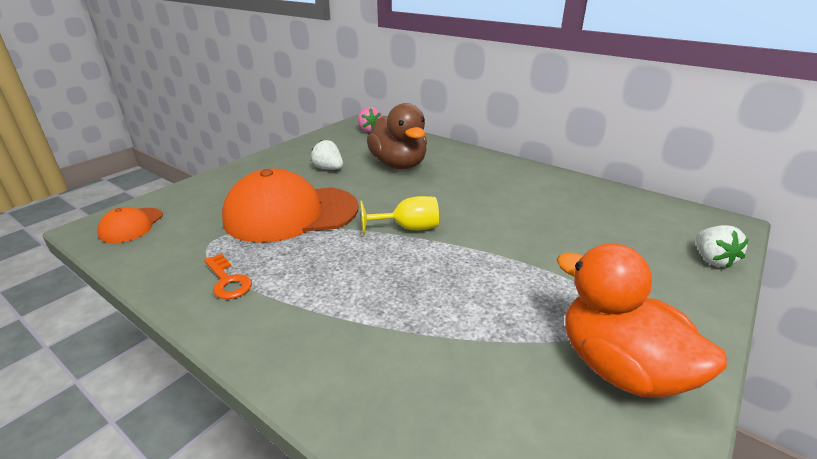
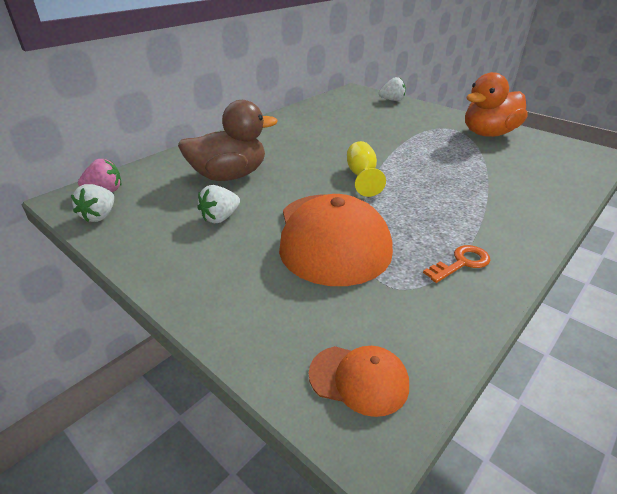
camera: 85 degrees left, 5 degrees up
(335, 134) = (100, 216): none -> white strawberry

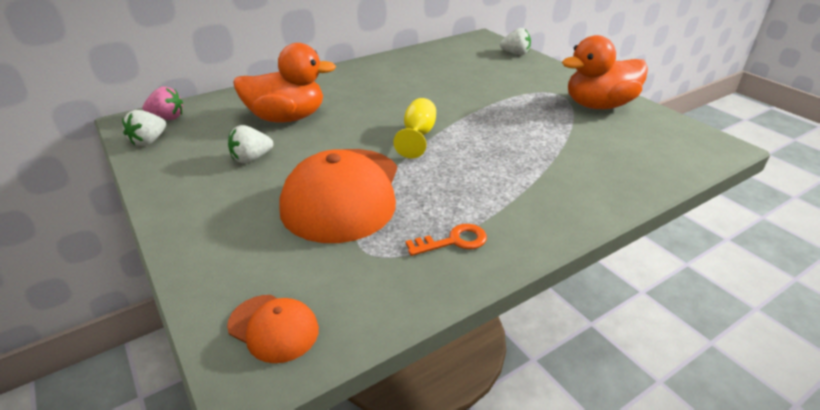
camera: 15 degrees right, 0 degrees up
(229, 176) = (287, 118): brown duck -> orange duck

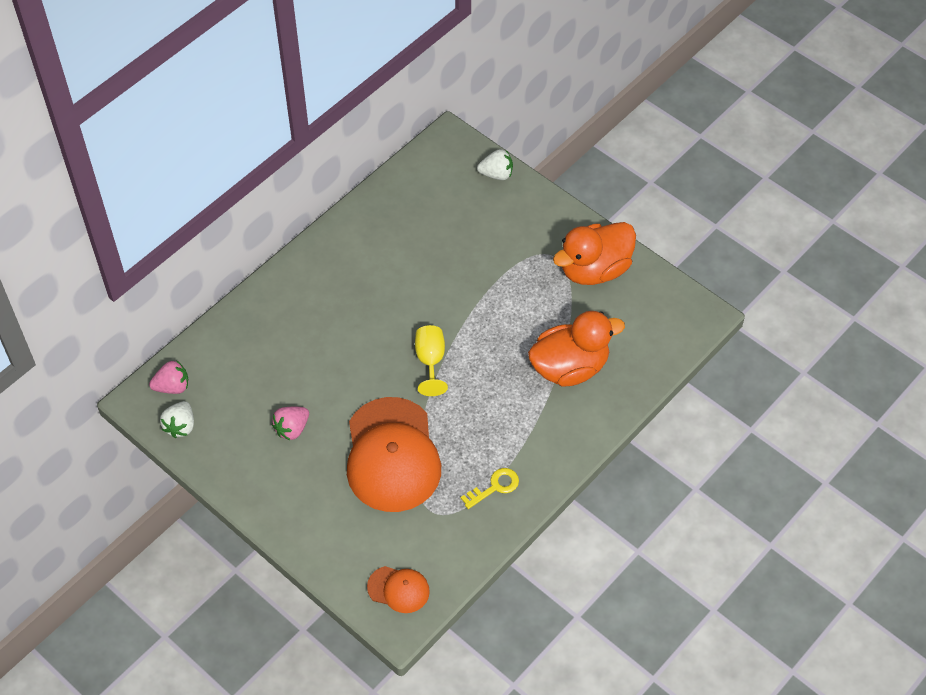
camera: 15 degrees left, 20 degrees up
(251, 158) = (292, 429): white strawberry -> pink strawberry
(287, 118) = (293, 360): orange duck -> orange duck (570, 367)
(453, 241) = (494, 487): orange key -> yellow key

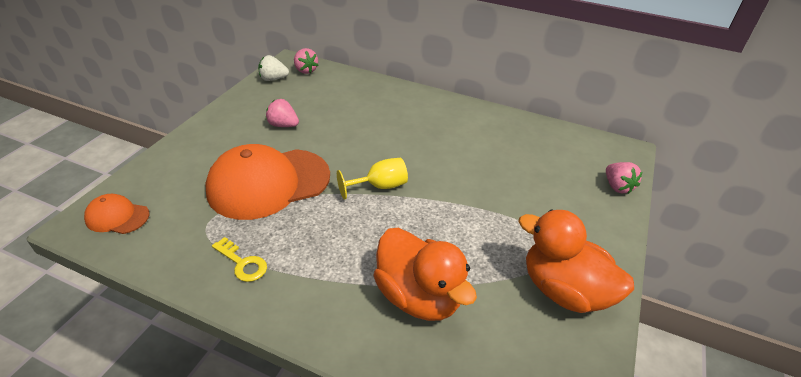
camera: 70 degrees right, 15 degrees down
(398, 589) = (117, 217): orange cap -> orange cap turned 105 degrees clockwise
(496, 174) = (617, 187): white strawberry -> pink strawberry

